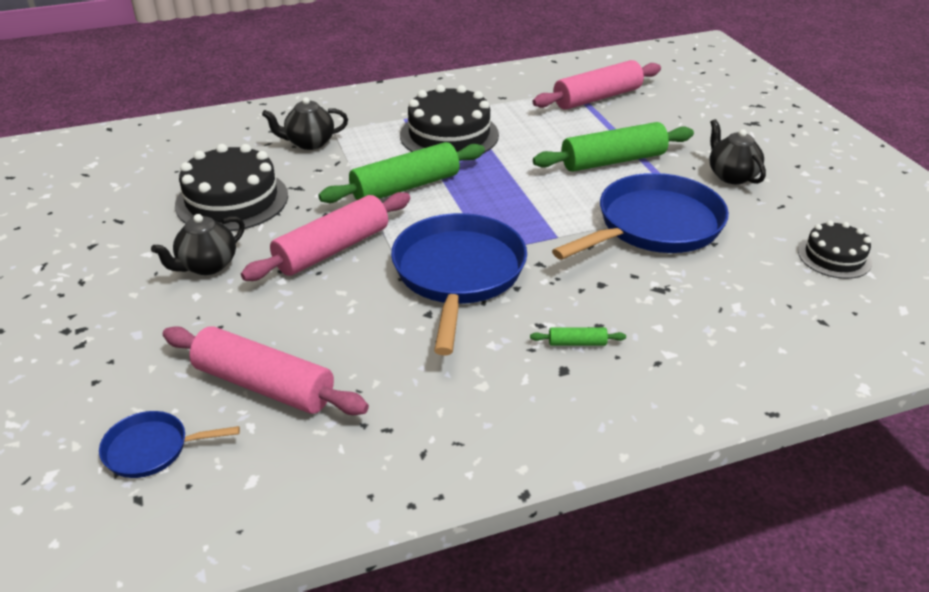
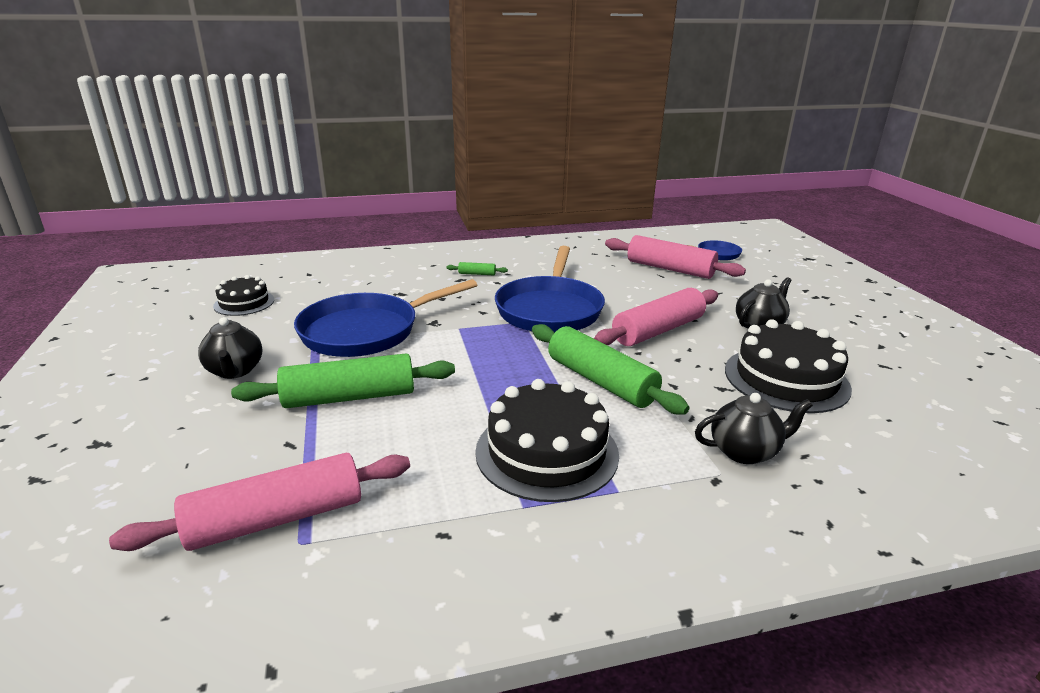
camera: 175 degrees left, 10 degrees down
(405, 187) = (600, 381): green rolling pin -> green rolling pin turned 75 degrees clockwise

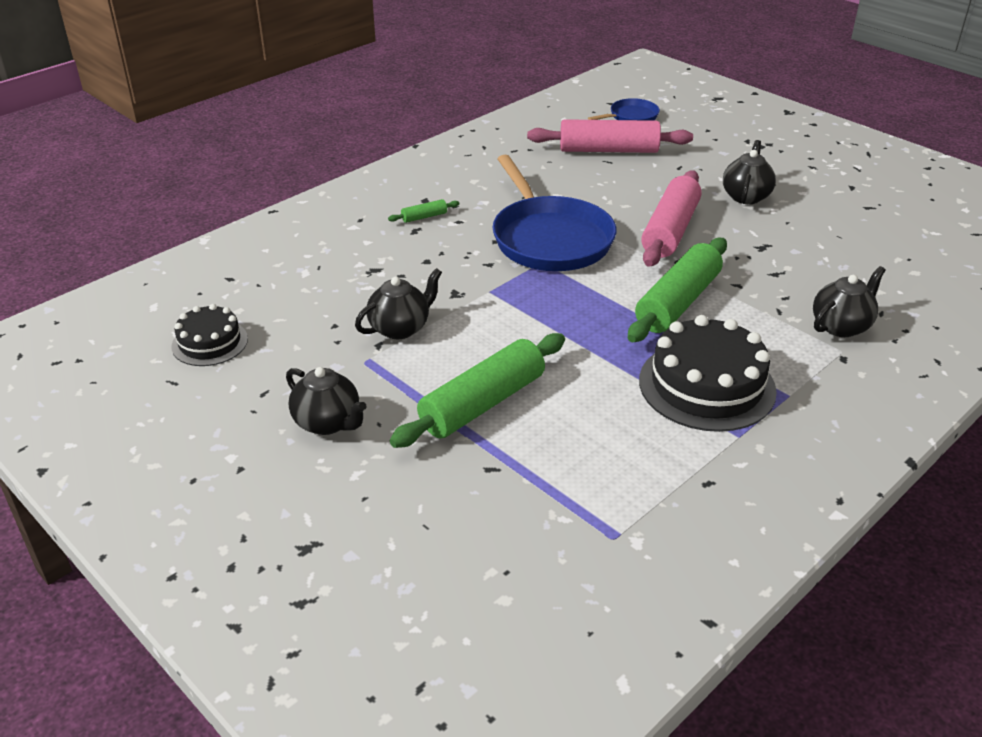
camera: 30 degrees left, 10 degrees up
(276, 519) = (570, 530): pink rolling pin -> none
(366, 331) = (400, 328): blue pan -> black teapot
(600, 381) = (677, 302): green rolling pin -> green rolling pin turned 75 degrees counterclockwise
(786, 379) = (812, 246): black cake -> none

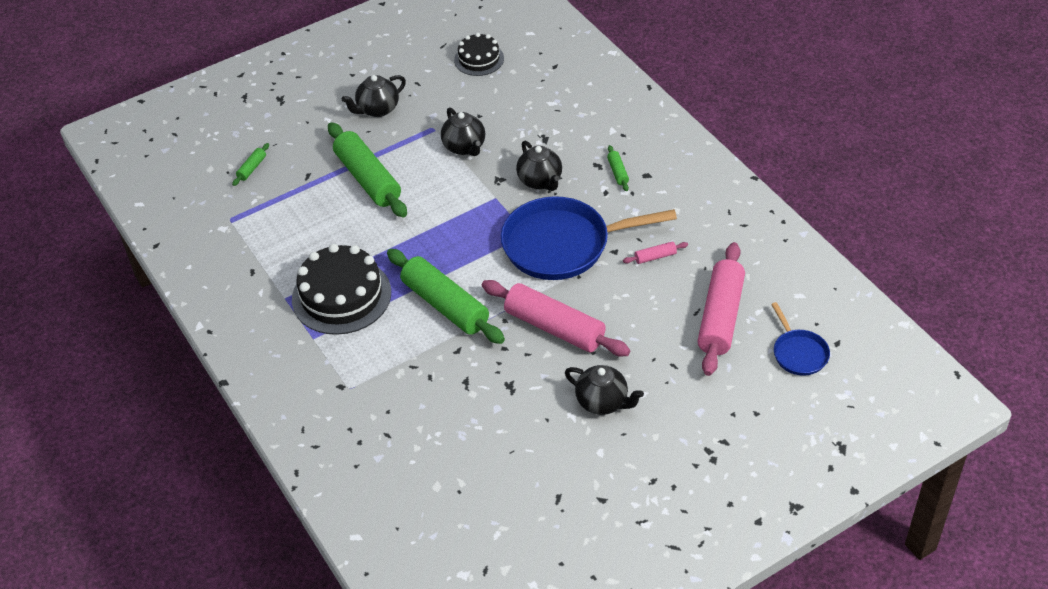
camera: 105 degrees right, 10 degrees up
(490, 540) = (252, 168): none -> green rolling pin
(545, 186) = (655, 257): none -> pink rolling pin
(841, 326) = (379, 400): black teapot -> black teapot (540, 181)

